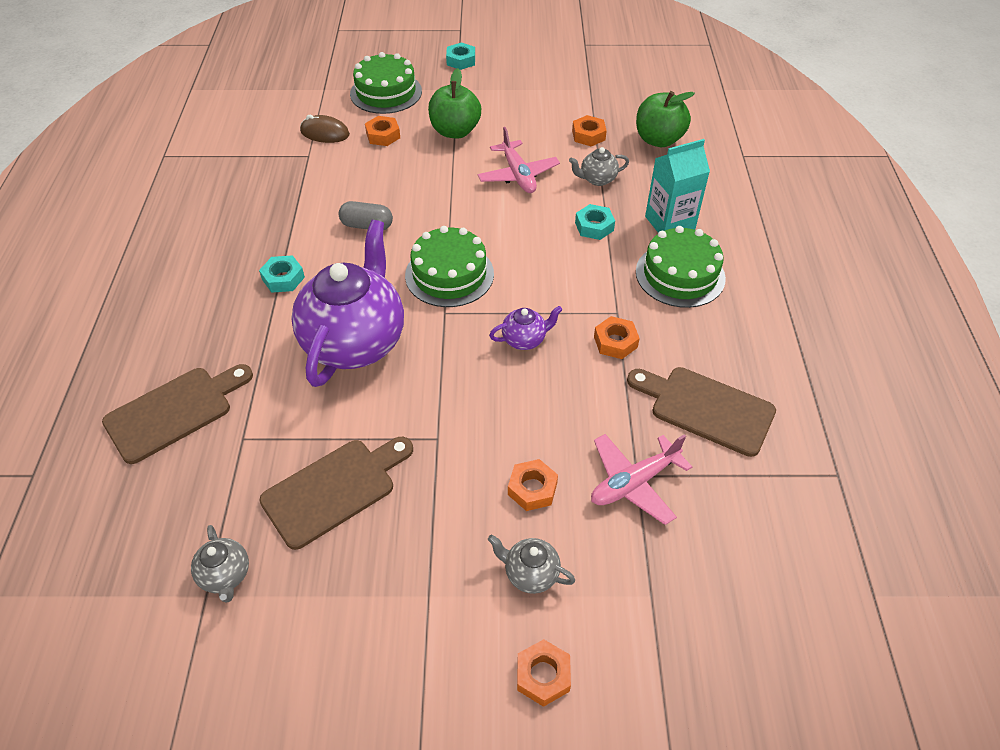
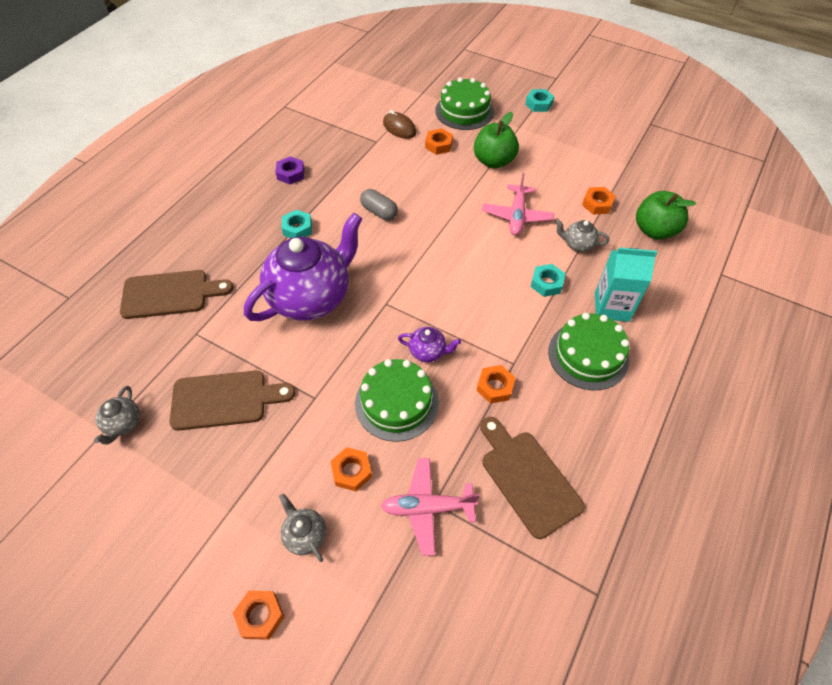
camera: 30 degrees right, 5 degrees up
(229, 225) = (291, 174): none -> purple nut
(449, 274) = (410, 275): green cake -> green cake (396, 403)

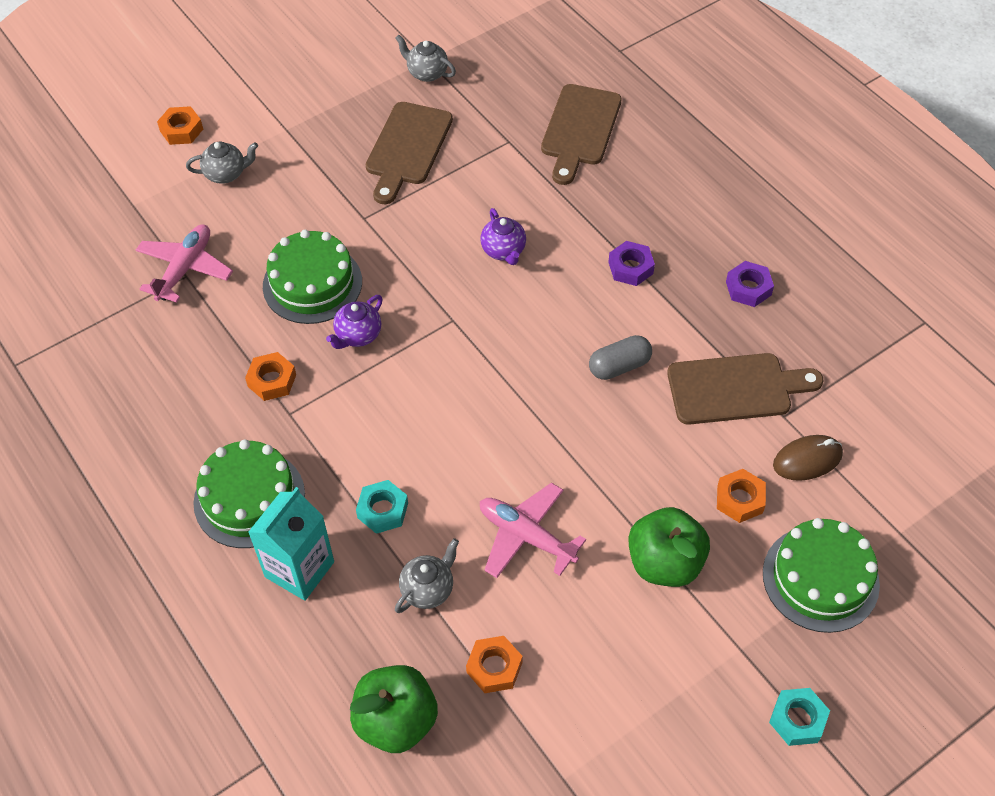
camera: 115 degrees right, 0 degrees up
(297, 228) = (630, 268): turquoise nut -> purple nut
(311, 297) = (503, 251): purple teapot -> purple teapot, size x0.41
(351, 471) = (262, 223): orange nut -> none
(527, 478) = (154, 362): brown cutting board -> brown cutting board (736, 389)

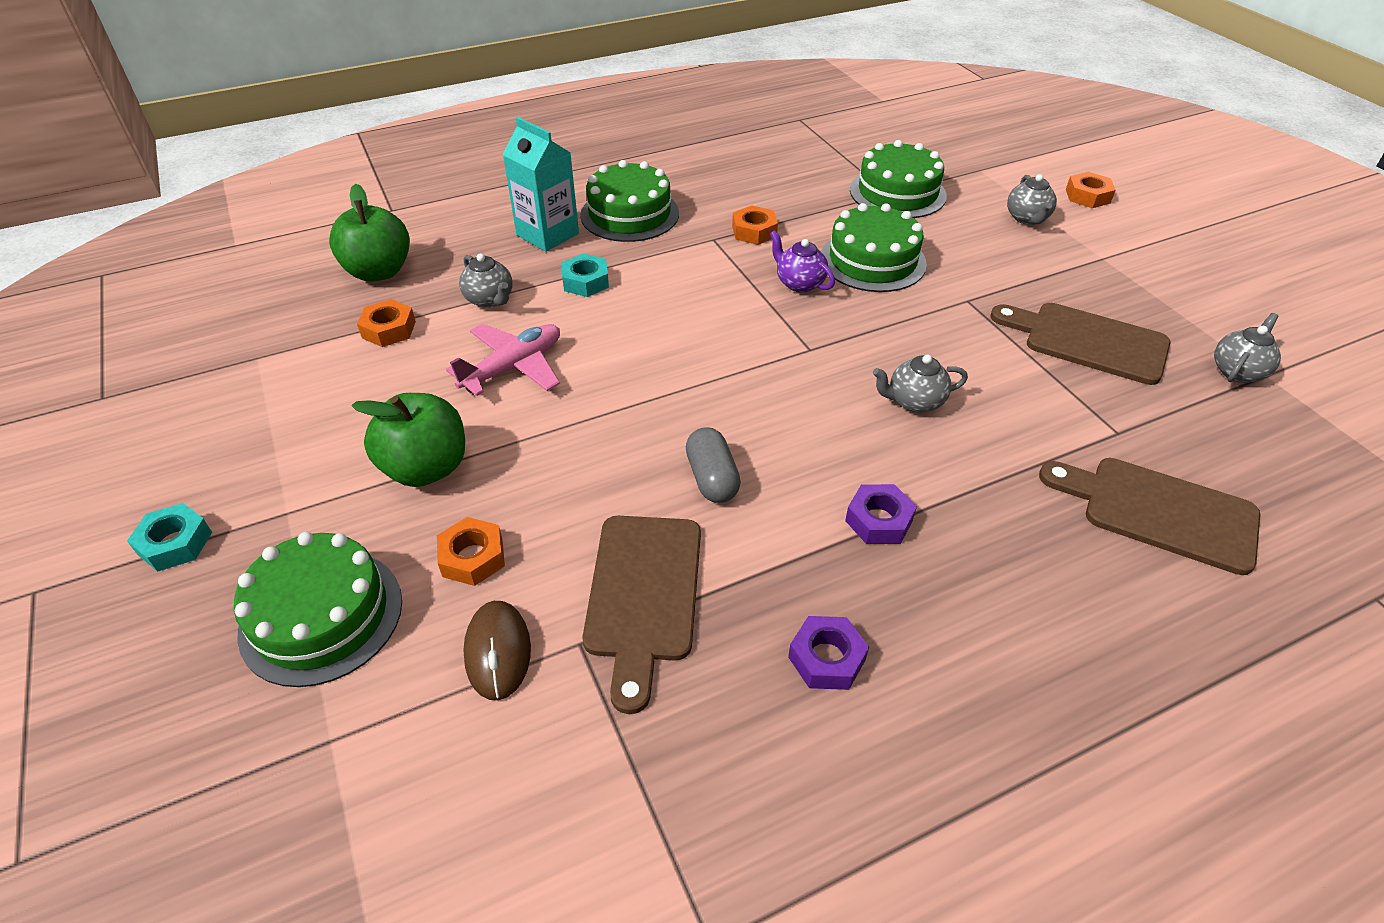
camera: 100 degrees right, 10 degrees down
(185, 269) = (897, 193): pink plane -> green cake
(503, 251) = (914, 401): purple teapot -> grey teapot

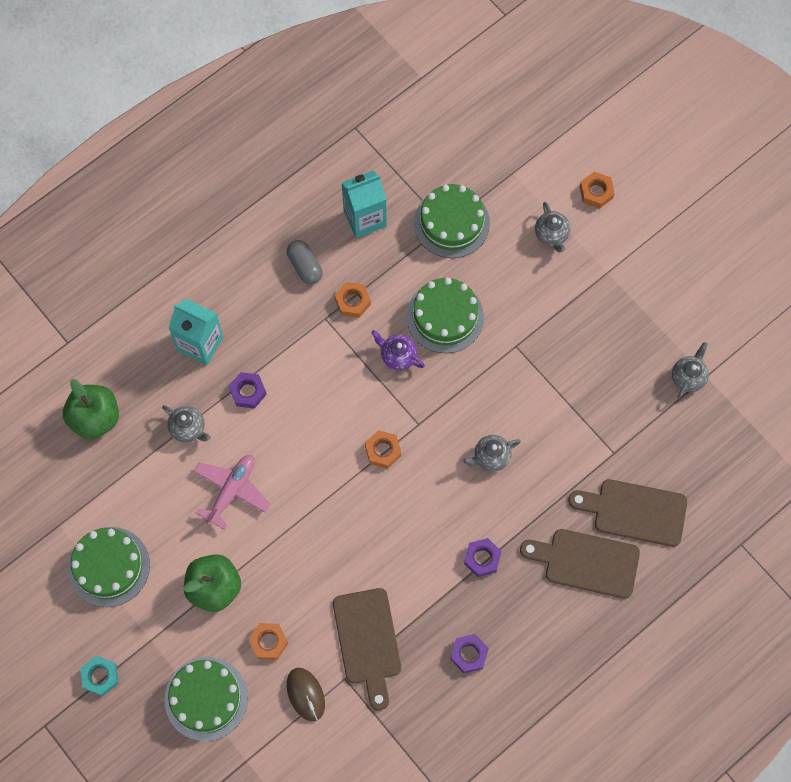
camera: 15 degrees left, 25 degrees up
(389, 329) = (133, 476): orange nut -> orange nut (383, 451)
(585, 281) = (248, 392): turquoise nut -> purple nut
(630, 214) = (253, 303): green cake -> green cake (109, 566)
(712, 478) = (383, 552): grey capsule -> grey capsule (305, 266)
(791, 175) = (365, 218): none -> turquoise carton
(1087, 341) = (596, 370): brown cutting board -> brown cutting board (586, 562)

